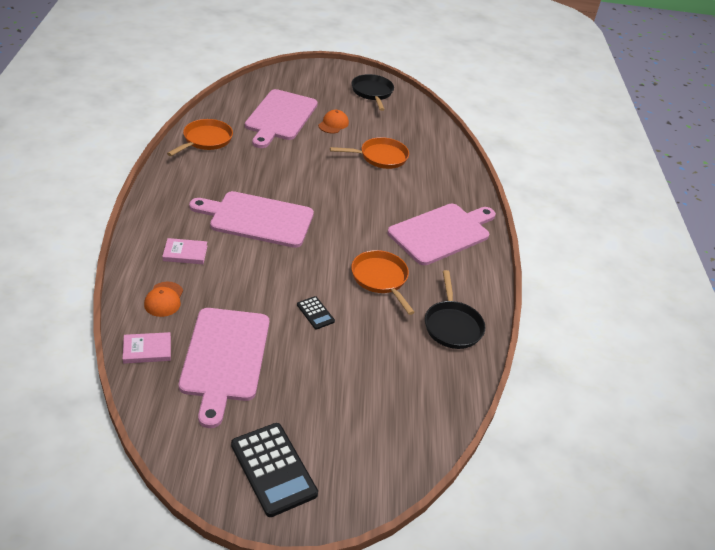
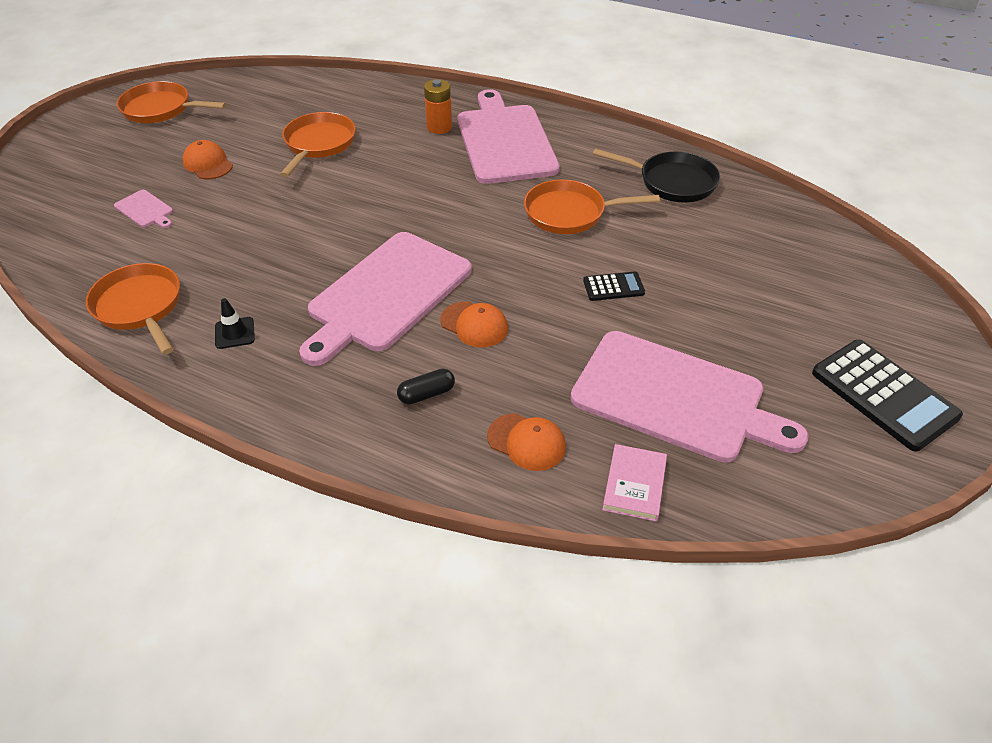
camera: 60 degrees left, 5 degrees up
(185, 253) = (426, 394): pink book -> black capsule
(201, 175) = (234, 333): none -> black traffic cone
(249, 259) = (474, 325): none -> orange cap
(273, 469) = (883, 395): black calculator -> black calculator turned 60 degrees clockwise
(280, 117) = (145, 210): pink cutting board -> pink cutting board, size x0.40
(372, 93) = (161, 109): black pan -> orange pan
(435, 200) = (439, 127): none -> orange battery

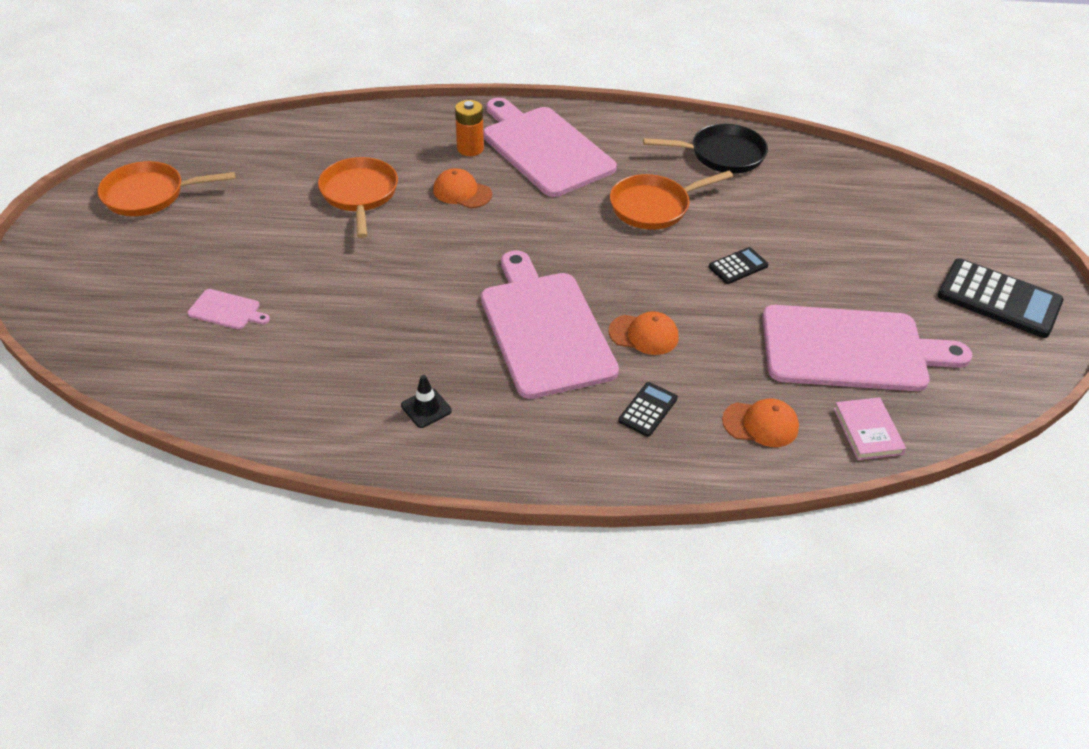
camera: 25 degrees left, 0 degrees up
(140, 307) = (307, 411): orange pan -> none
(208, 164) = (256, 243): orange cap -> orange cap (462, 192)
(387, 294) = (544, 329): pink cutting board -> pink cutting board turned 150 degrees clockwise
(426, 394) = (648, 410): black capsule -> black calculator

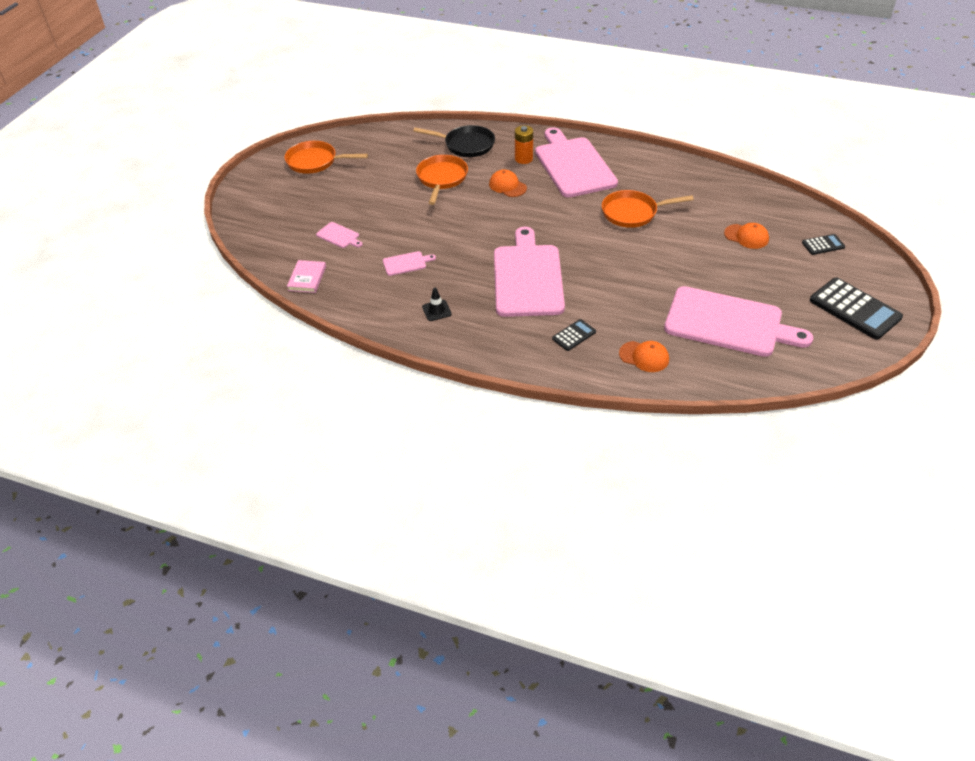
camera: 20 degrees right, 0 degrees up
(351, 338) = (406, 263): none -> pink cutting board
(644, 335) = (590, 291): orange cap -> orange cap (746, 236)
(721, 155) = (696, 185): black pan -> black pan (466, 145)
(738, 266) = (674, 259): black calculator -> black calculator (823, 245)
(867, 431) = (715, 374): pink book -> pink book (307, 278)

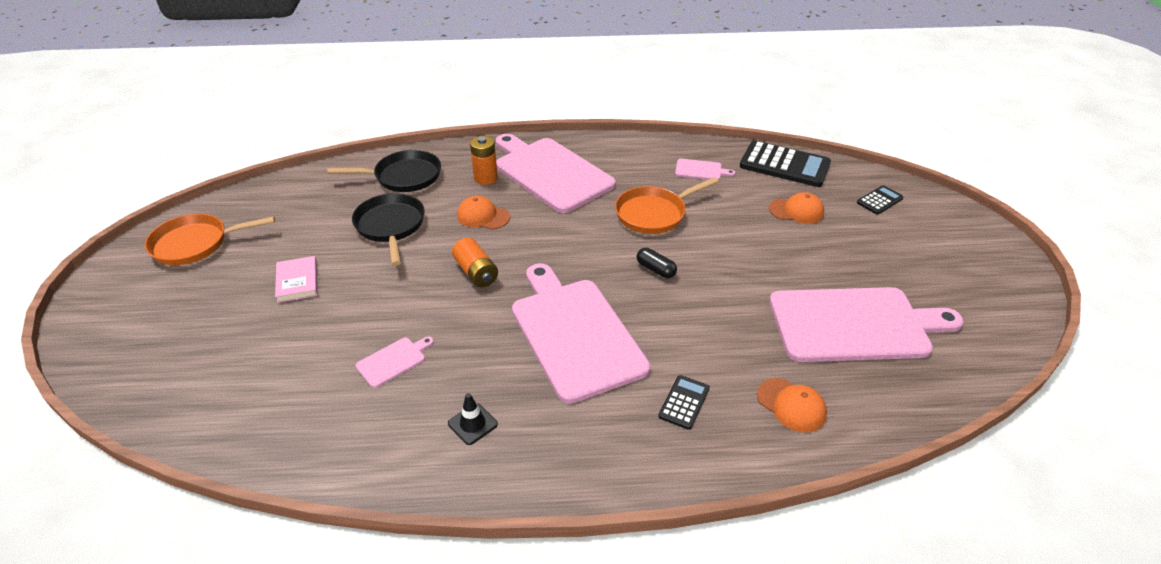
camera: 25 degrees left, 5 degrees down
(307, 278) = (242, 431): pink book -> pink book (297, 281)
(339, 236) = (271, 346): pink cutting board -> pink cutting board (700, 170)
(441, 179) = (391, 226): orange pan -> black pan
(483, 223) = (476, 272): none -> orange battery
(608, 251) = (655, 269): none -> black capsule
(644, 357) = (791, 405): orange cap -> orange cap turned 45 degrees clockwise
(854, 309) = (969, 266): black calculator -> black calculator (784, 165)

